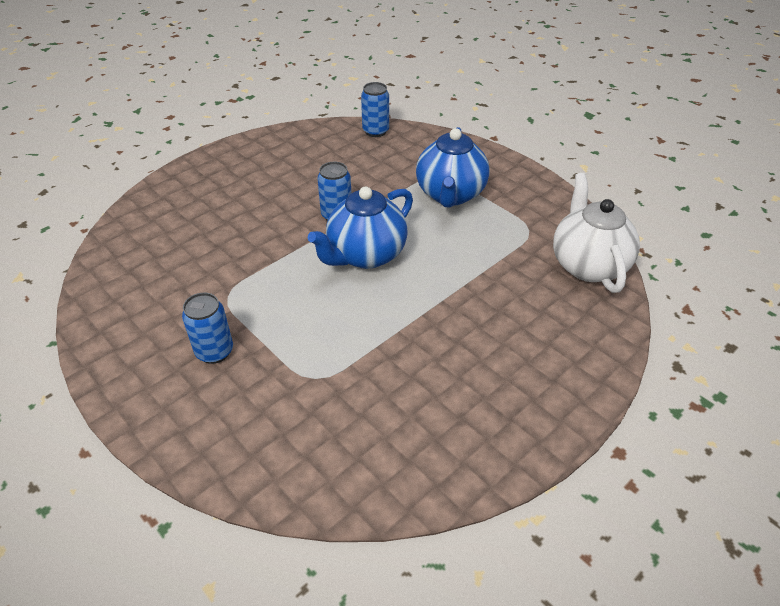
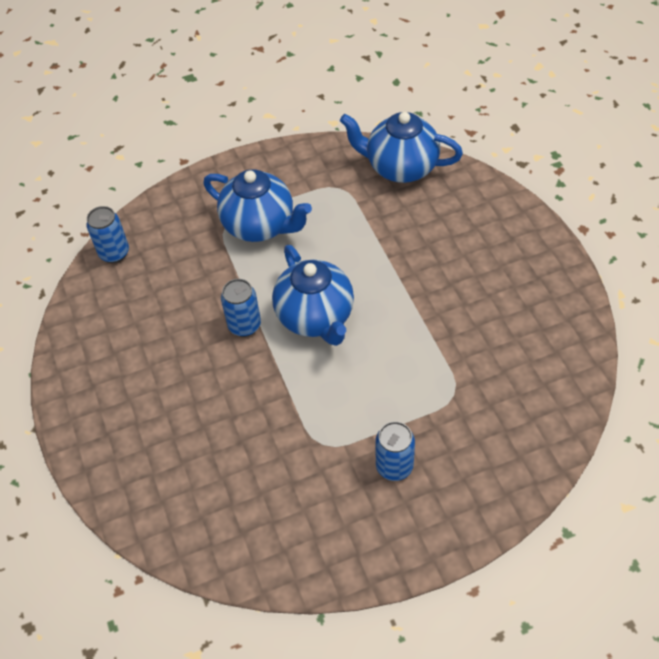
camera: 65 degrees left, 10 degrees up
(588, 265) = (400, 167): white teapot -> blue teapot

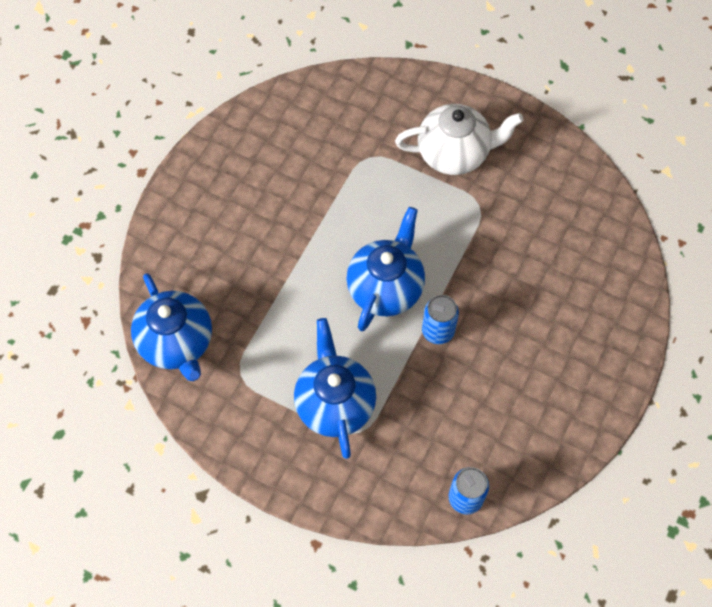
camera: 135 degrees left, 10 degrees up
(394, 466) = (454, 154): blue can -> white teapot

